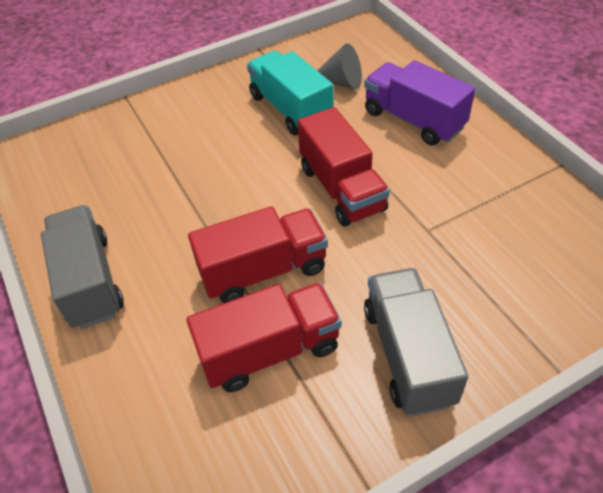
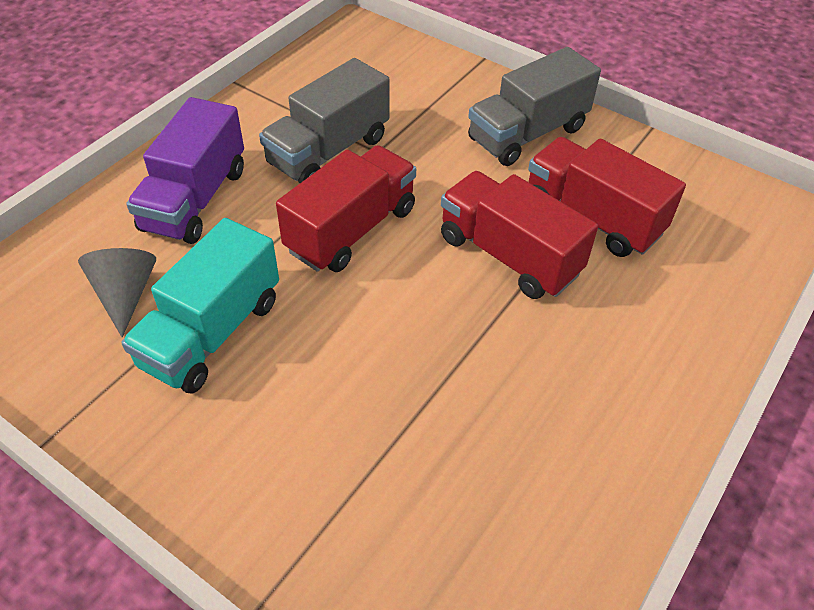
camera: 120 degrees left, 0 degrees up
(90, 281) = (638, 414): grey truck -> grey truck (328, 151)

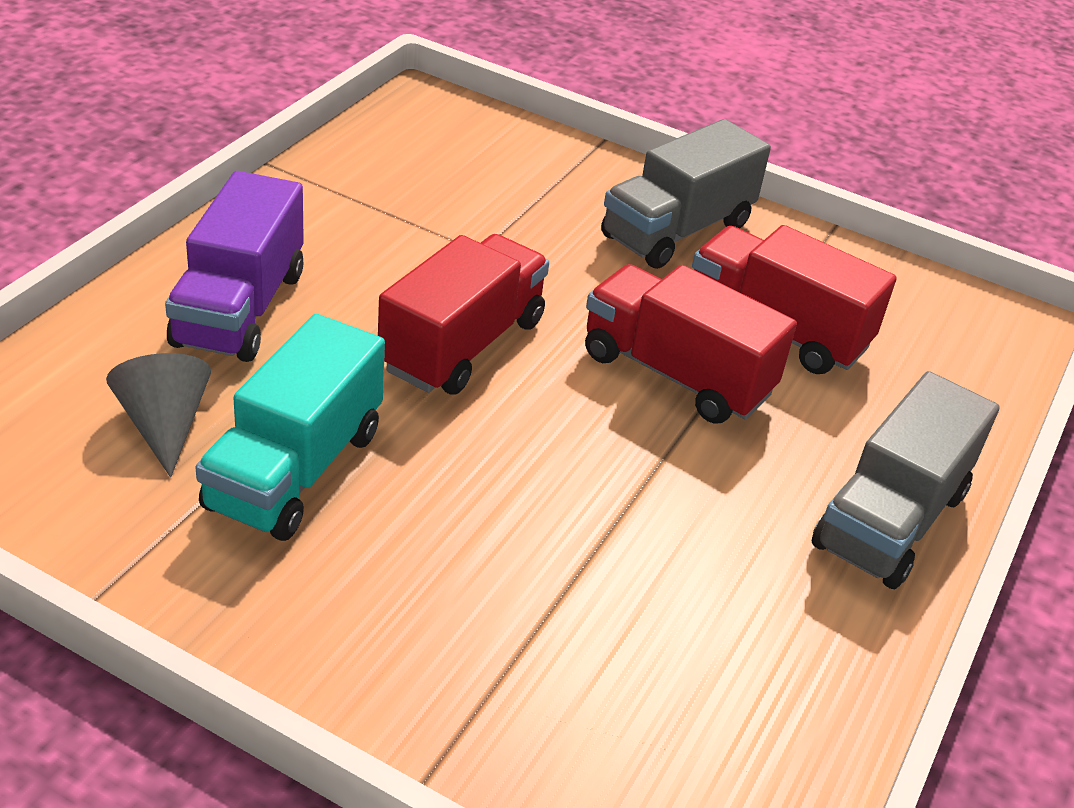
camera: 10 degrees left, 10 degrees down
(328, 151) = (414, 250): grey truck -> grey truck (890, 519)

